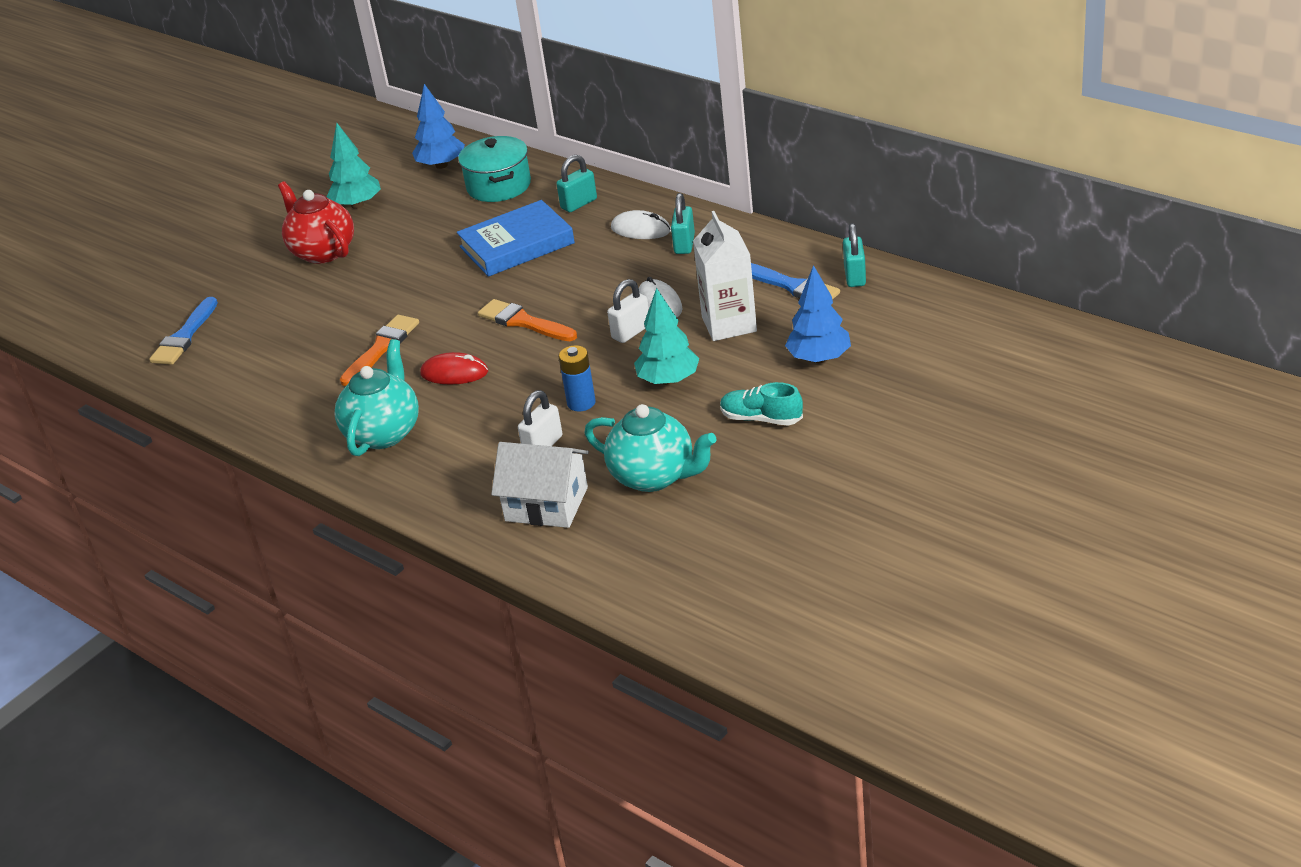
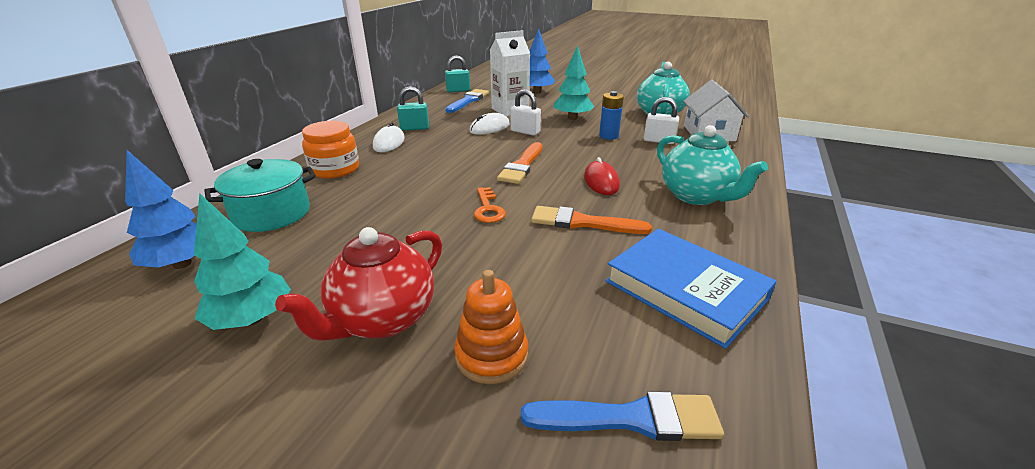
camera: 110 degrees left, 5 degrees down
(262, 293) = (491, 355): none -> orange stacking toy
(384, 433) = (696, 196): turquoise teapot -> turquoise teapot turned 120 degrees counterclockwise
(439, 296) = (488, 209): none -> orange key
(517, 245) = (400, 186): blue book -> blue book (685, 290)
(579, 204) = (335, 169): turquoise padlock -> orange jar
(761, 418) = (594, 98): turquoise shoe -> none

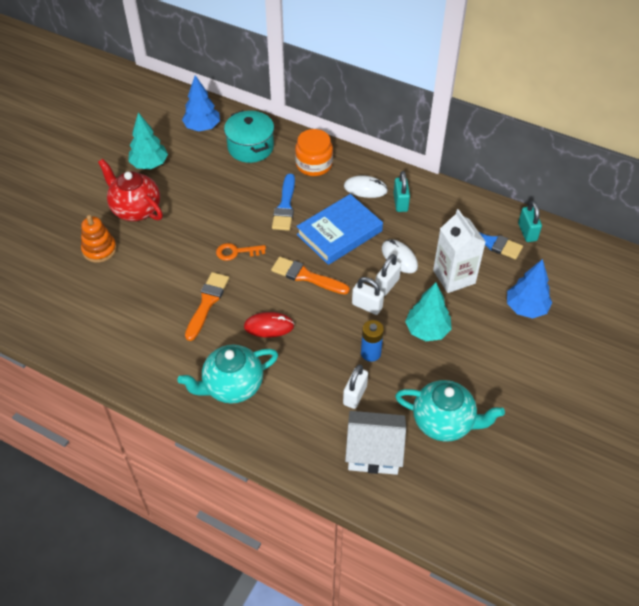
camera: 95 degrees right, 20 degrees up
(553, 138) = (367, 306): none -> white padlock
(630, 418) = (50, 293): blue brush -> blue brush (285, 206)
(685, 290) = (122, 339): blue book -> blue book (339, 233)

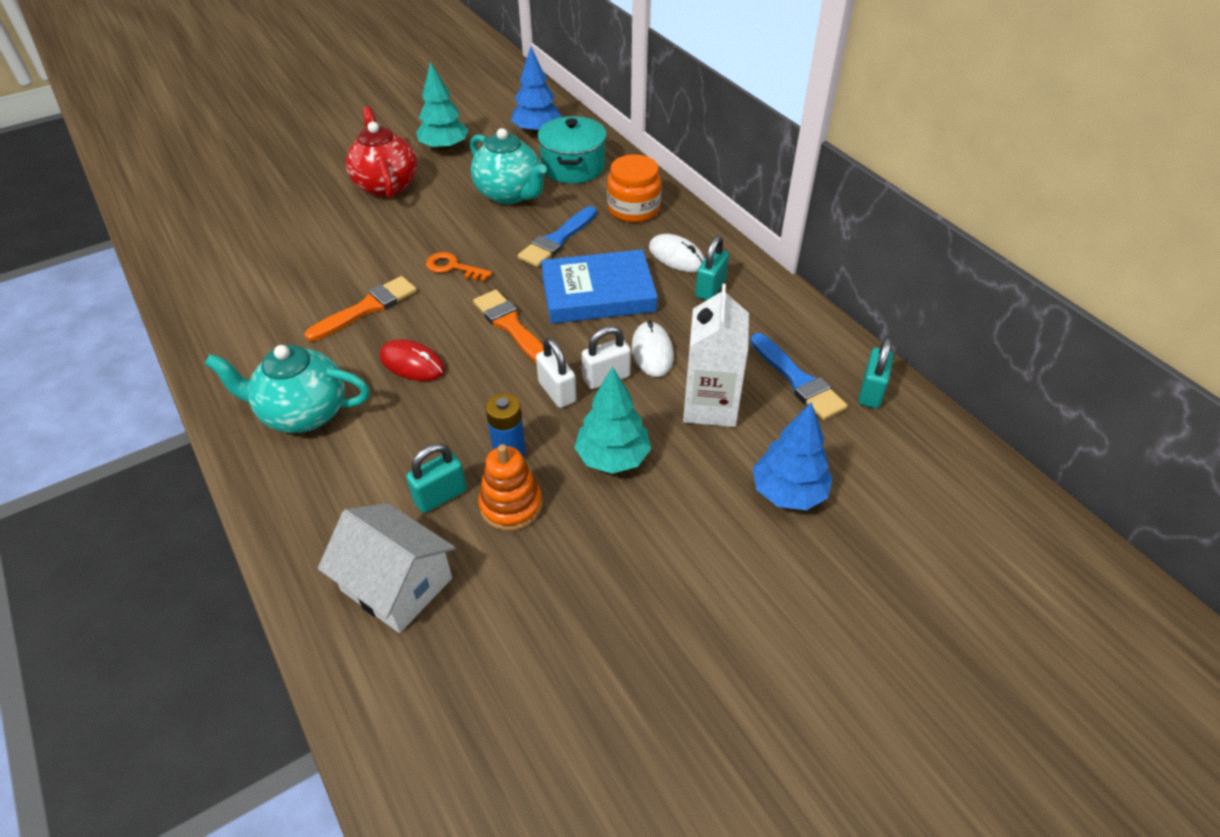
camera: 30 degrees right, 5 degrees down
(99, 249) = (310, 210): orange stacking toy -> orange stacking toy (511, 505)
(355, 395) = (440, 496): white padlock -> turquoise padlock
(444, 422) = (529, 594): turquoise teapot -> turquoise teapot (510, 194)

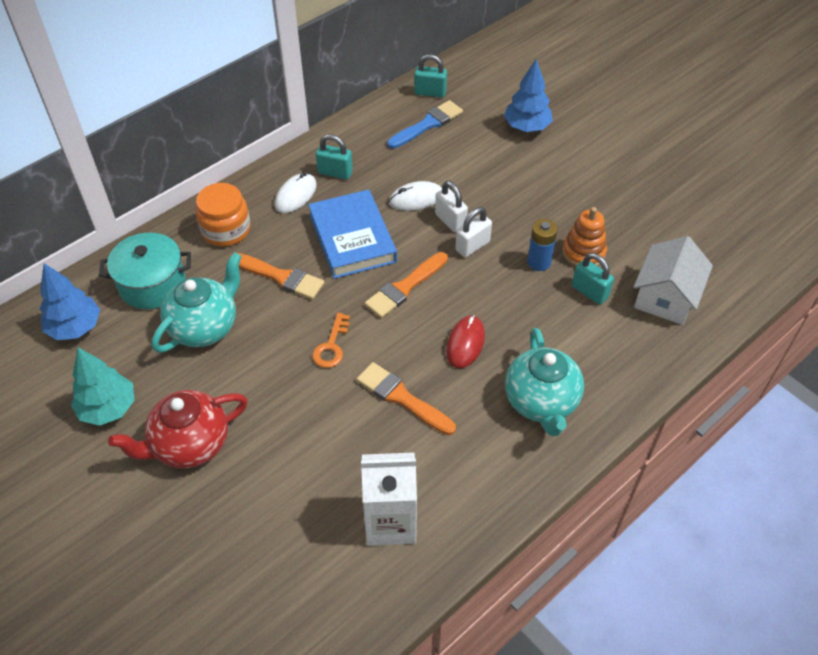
camera: 100 degrees left, 5 degrees up
(557, 240) = (280, 277): blue brush -> orange brush
(612, 458) = (525, 208): turquoise tree -> none
(710, 406) = (463, 164): white carton -> white carton (390, 522)

